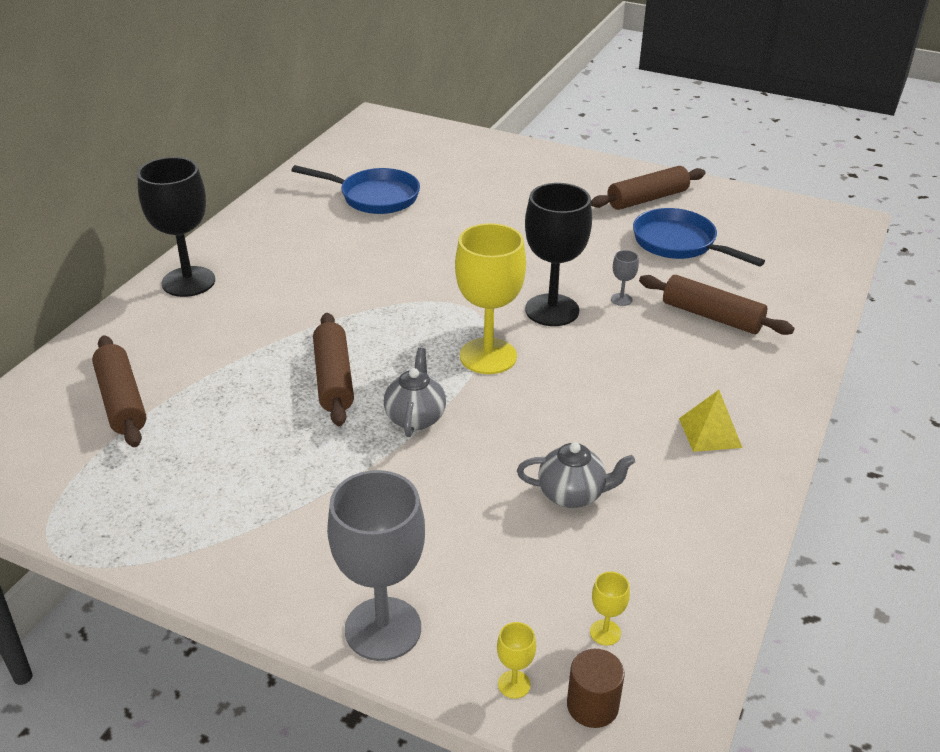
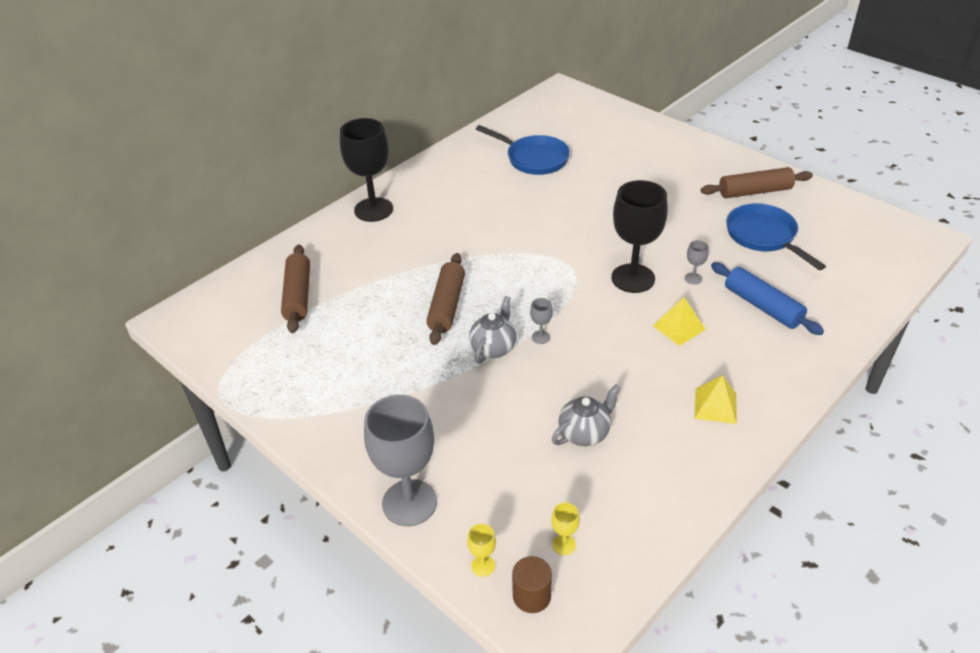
camera: 20 degrees right, 5 degrees up
(470, 394) = (541, 337): none -> grey goblet
(488, 356) = (567, 308): yellow goblet -> none
(572, 495) = (585, 433): grey teapot -> grey teapot turned 60 degrees counterclockwise
(629, 355) = (679, 327): none -> yellow pyramid
(711, 316) = (762, 306): brown rolling pin -> blue rolling pin

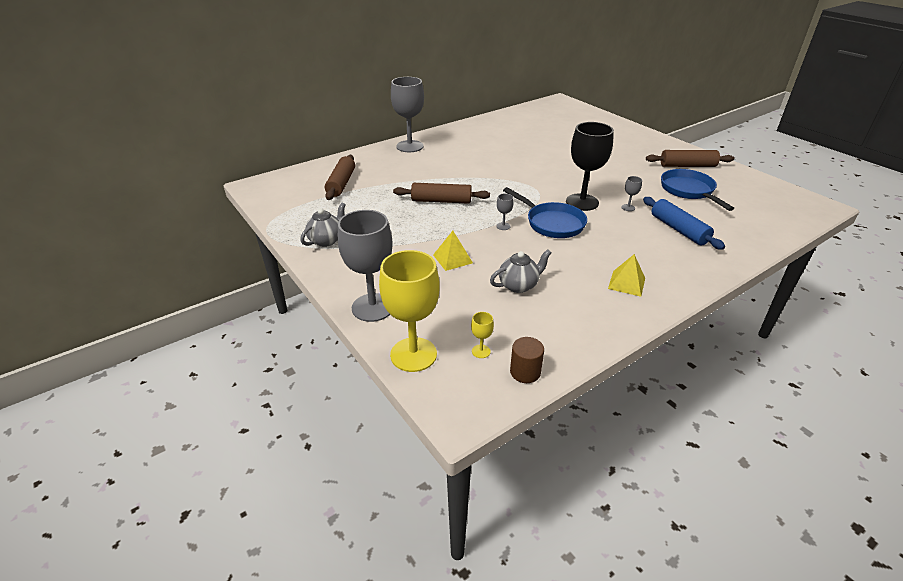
camera: 10 degrees right, 5 degrees down
(373, 210) = (409, 146): black goblet -> grey goblet
(447, 306) = (441, 201): brown rolling pin -> brown rolling pin turned 75 degrees clockwise
(483, 566) = (413, 354): yellow goblet -> yellow goblet, size x2.46
(493, 348) = (466, 228): grey teapot -> grey teapot (326, 240)
(531, 596) = (444, 380): brown cylinder -> brown cylinder (525, 372)
(533, 159) = (529, 132): blue pan -> blue pan (552, 223)
(679, 327) = (609, 234): yellow pyramid -> yellow pyramid (452, 259)

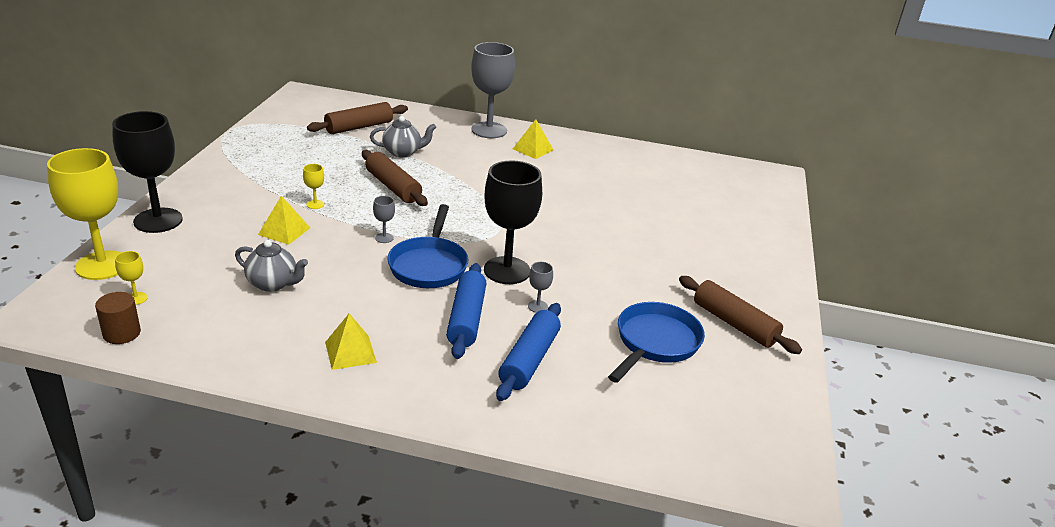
camera: 45 degrees right, 5 degrees down
(326, 240) = (246, 159): grey teapot -> grey teapot (402, 152)
(373, 307) = (158, 220): grey goblet -> black goblet
(430, 235) = (315, 204): none -> yellow goblet
(452, 143) = (533, 149): none -> yellow pyramid
(622, 233) = (466, 319): none -> blue rolling pin

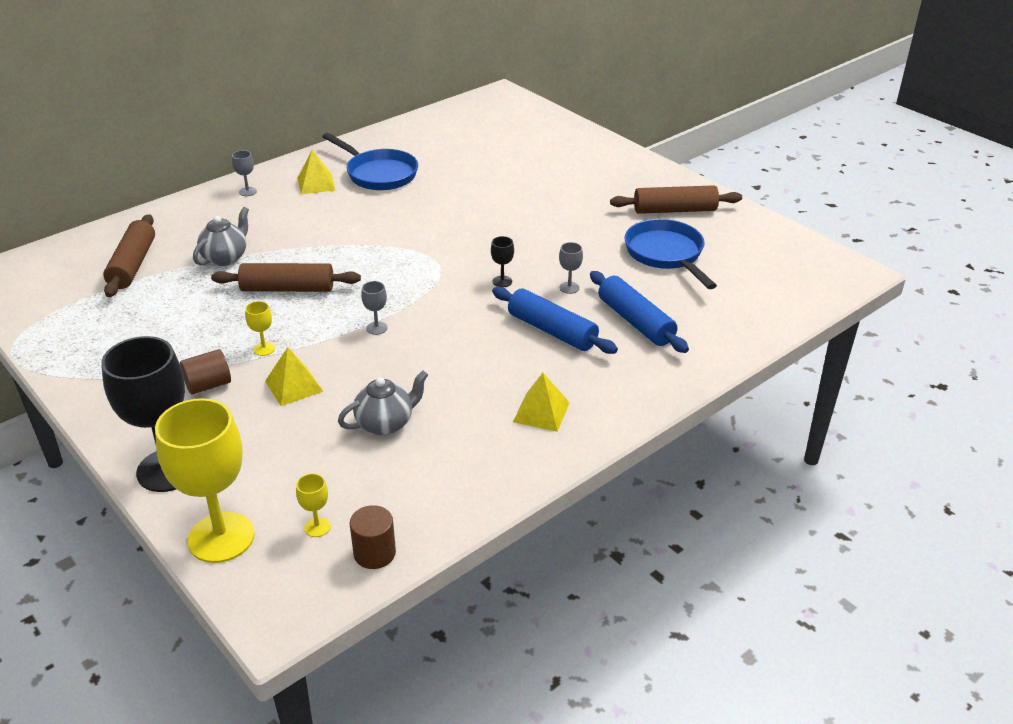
camera: 50 degrees left, 5 degrees up
(257, 200) = (208, 385): none -> brown cylinder
(429, 265) = (450, 319): blue pan -> blue pan (378, 174)
(489, 130) = (247, 192): grey goblet -> grey goblet, size x0.41
(507, 270) = (502, 281): black goblet -> black goblet, size x0.41

